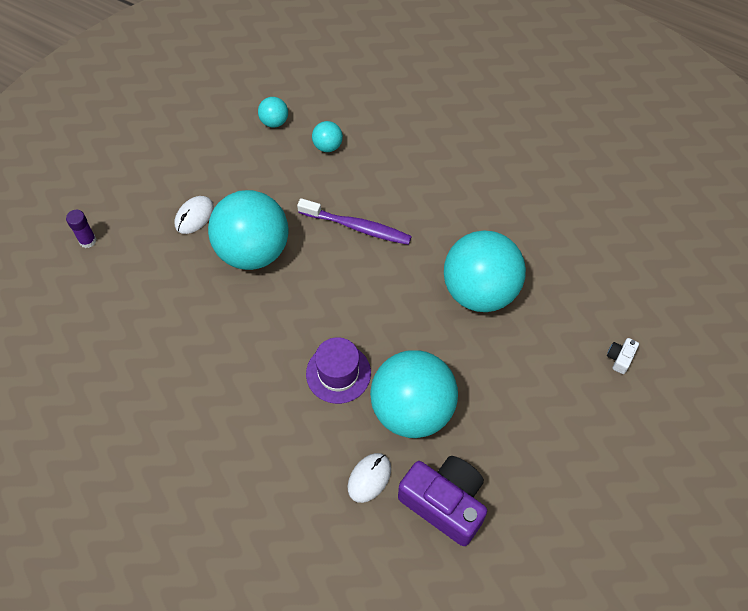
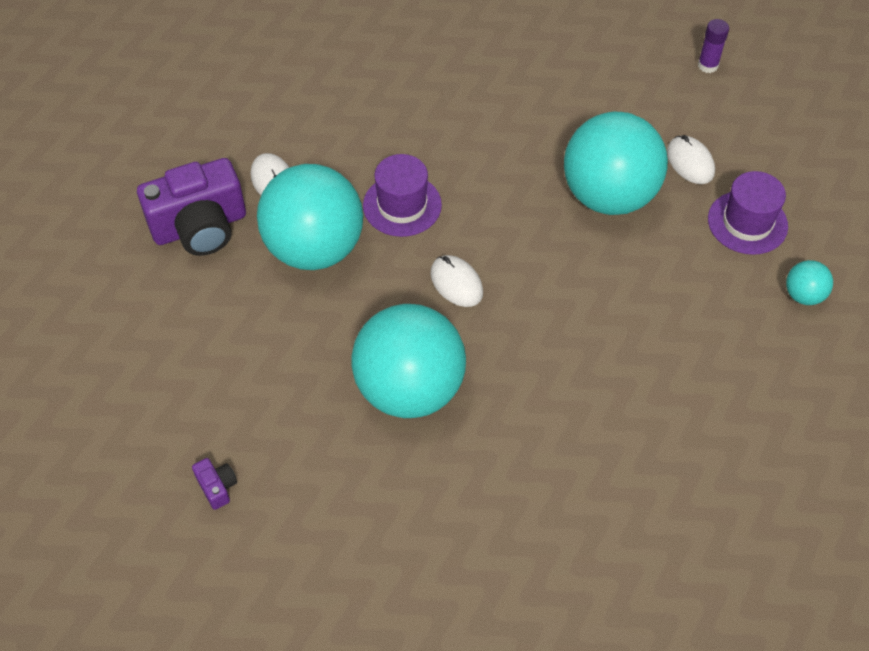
camera: 120 degrees right, 5 degrees down
(231, 167) = (747, 222): none -> purple hat
(328, 146) = (730, 335): turquoise ball -> none
(357, 227) = (581, 308): purple toothbrush -> none
(383, 305) = (456, 283): none -> white mouse
(620, 358) = (217, 487): white camera -> purple camera

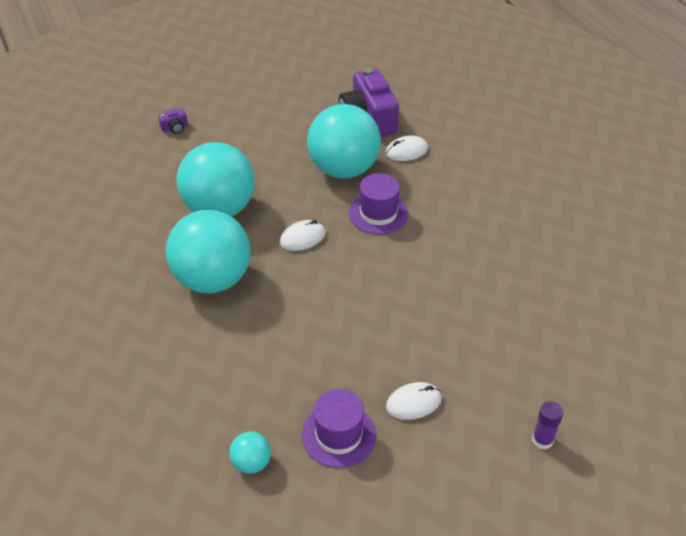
camera: 95 degrees right, 10 degrees down
(609, 196) = (378, 337): turquoise ball -> turquoise ball (213, 279)

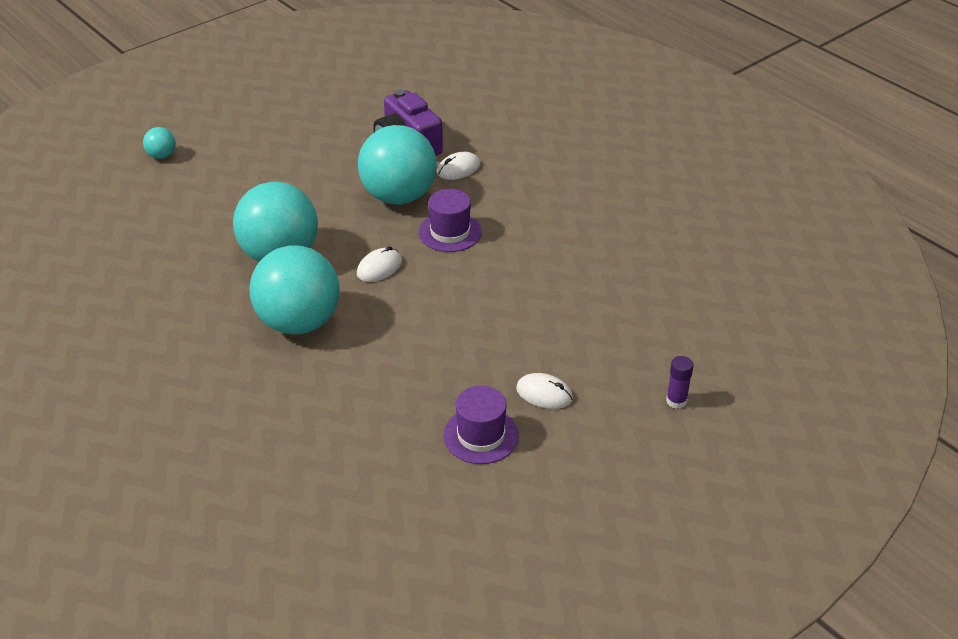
camera: 15 degrees left, 5 degrees down
(175, 128) = (198, 185): purple camera -> none
(251, 463) = (403, 476): turquoise ball -> turquoise ball (162, 156)
(413, 403) = (544, 394): white mouse -> white mouse turned 60 degrees clockwise

